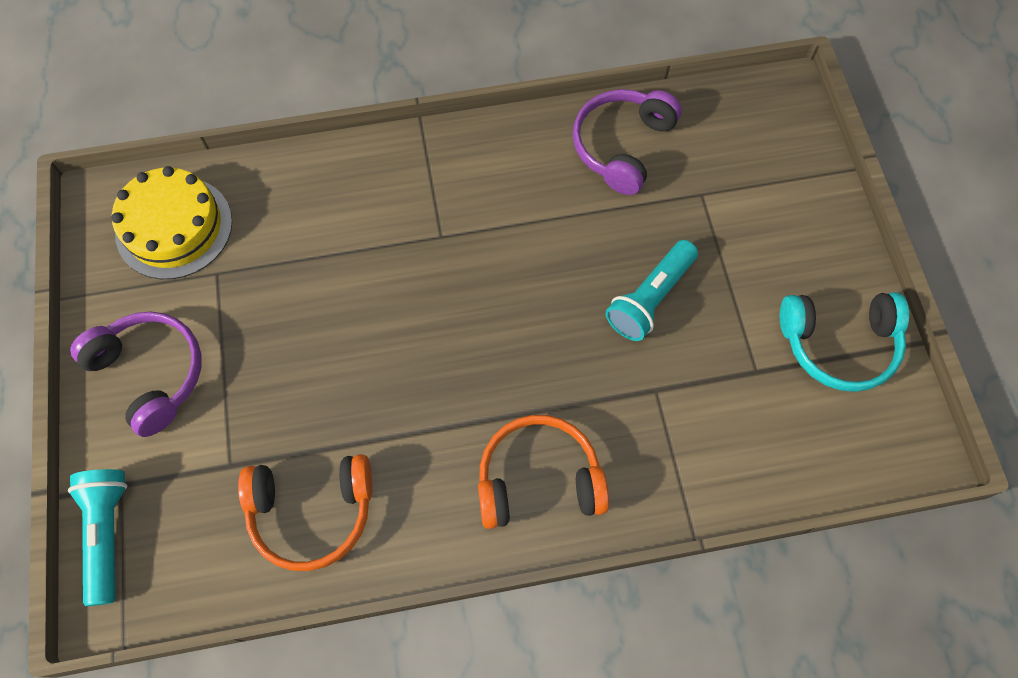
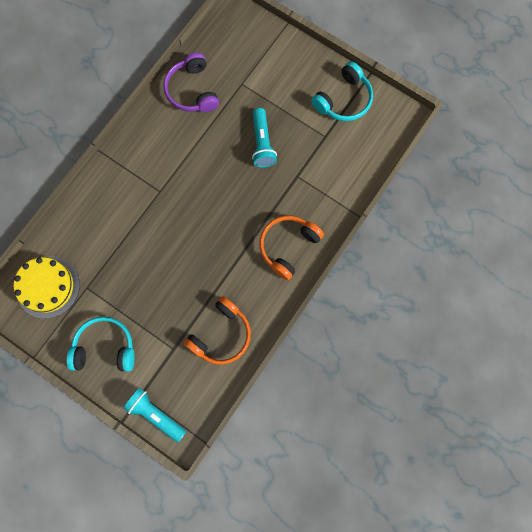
camera: 45 degrees left, 10 degrees up
(150, 374) = (105, 348): purple headphones -> turquoise headphones

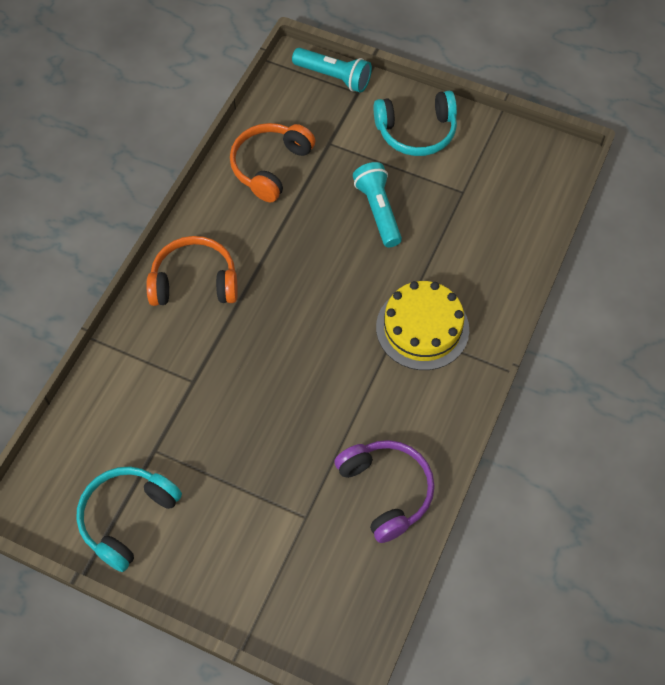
camera: 170 degrees right, 15 degrees down
(47, 286) = (514, 185): yellow cake -> yellow cake (422, 328)
(262, 143) = (255, 422): turquoise flashlight -> turquoise flashlight (378, 211)
(288, 246) = (194, 282): orange headphones -> orange headphones turned 120 degrees counterclockwise

